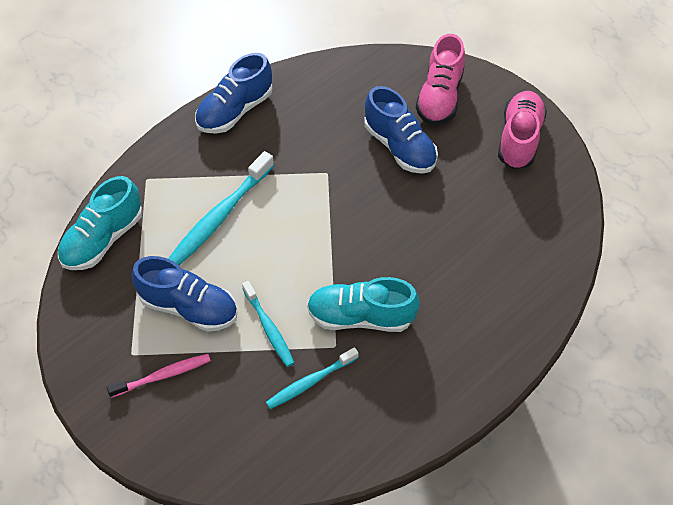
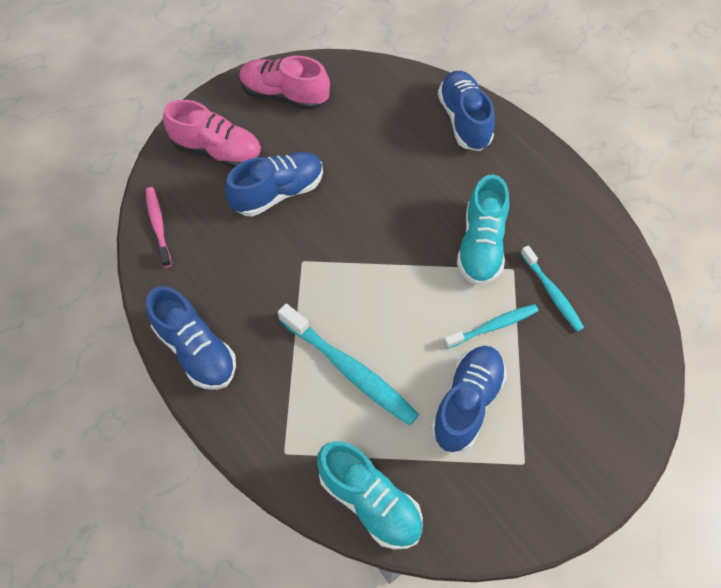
camera: 85 degrees left, 5 degrees up
(163, 375) = (549, 429): pink toothbrush -> pink toothbrush (158, 225)
(522, 298) = (464, 120): none -> blue shoe

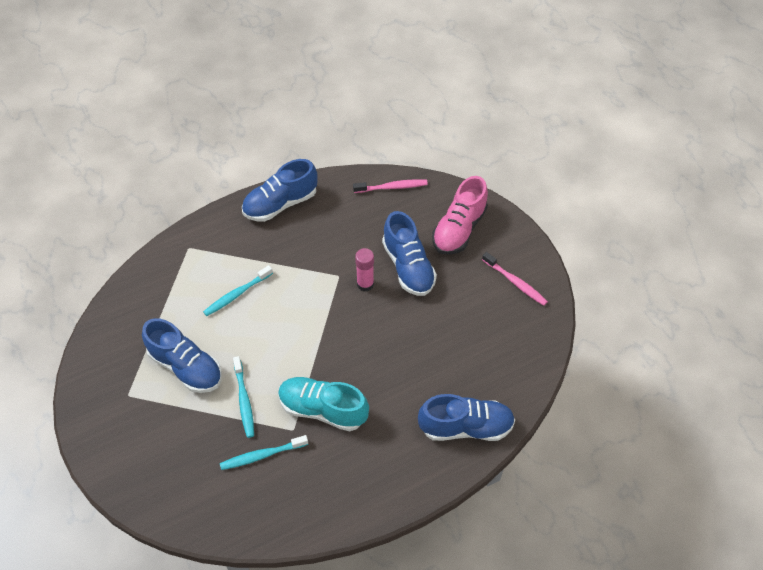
camera: 100 degrees right, 5 degrees down
(284, 95) = (515, 282): pink shoe -> pink toothbrush
(310, 231) = (365, 284): none -> pink glue stick
(350, 370) = (237, 294): turquoise toothbrush -> turquoise toothbrush, size x0.61
(370, 501) = (137, 292): turquoise shoe -> none

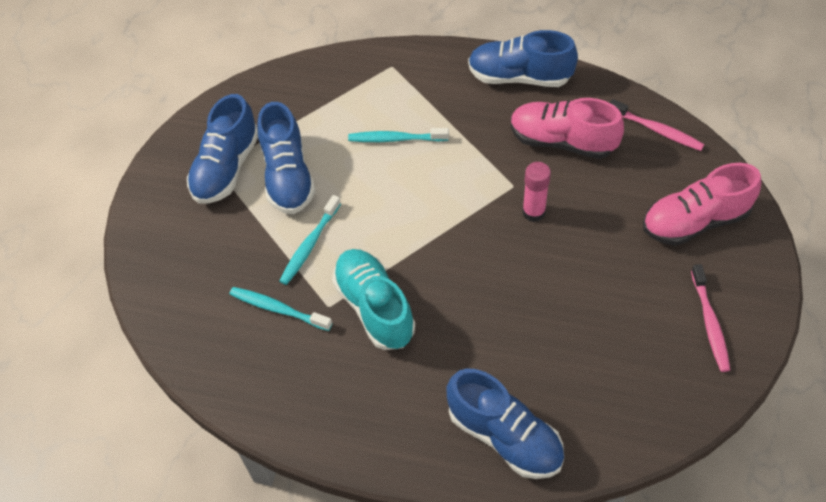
camera: 45 degrees right, 0 degrees up
(343, 229) = (562, 141): none -> pink shoe
(408, 266) = (598, 224): blue shoe -> blue shoe (226, 168)

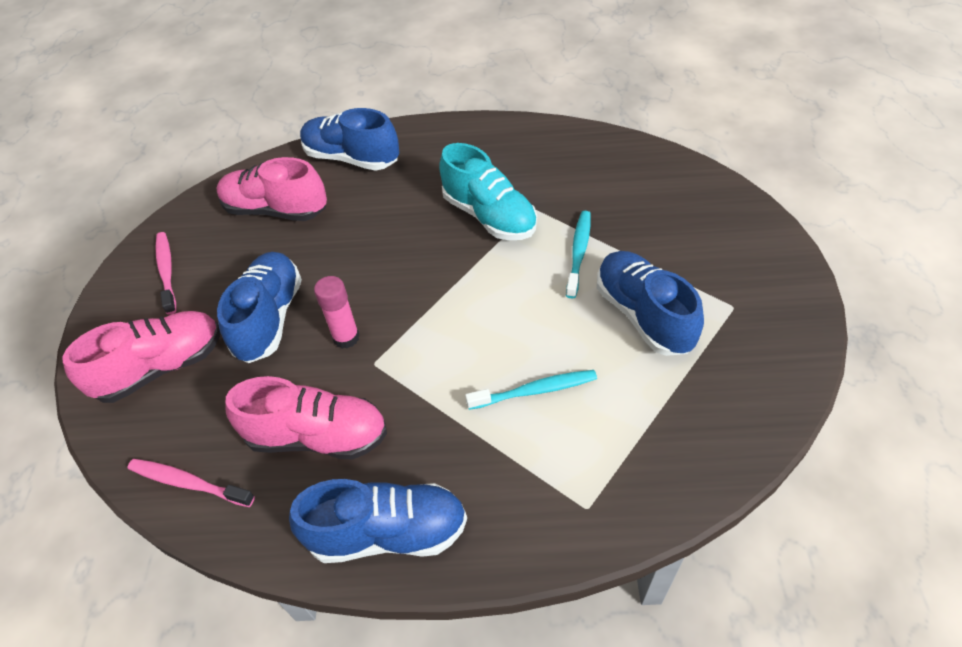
camera: 165 degrees right, 5 degrees down
(226, 168) = (721, 308): blue shoe -> blue shoe (269, 318)
(278, 309) = (579, 196): turquoise toothbrush -> none
(597, 376) = (276, 210): none -> pink shoe

